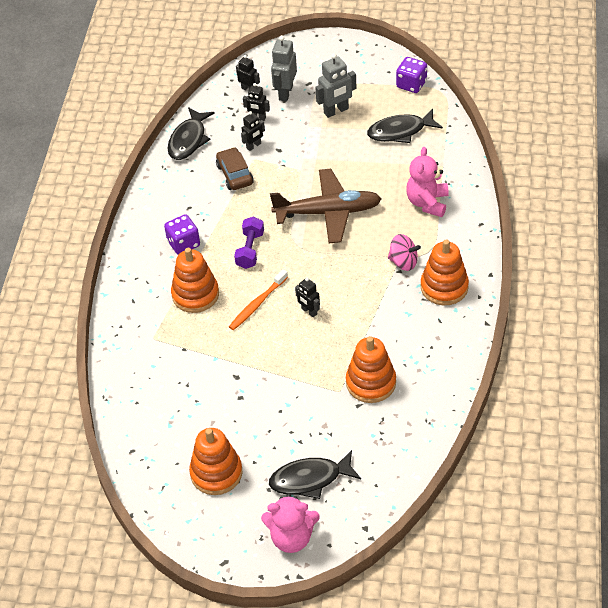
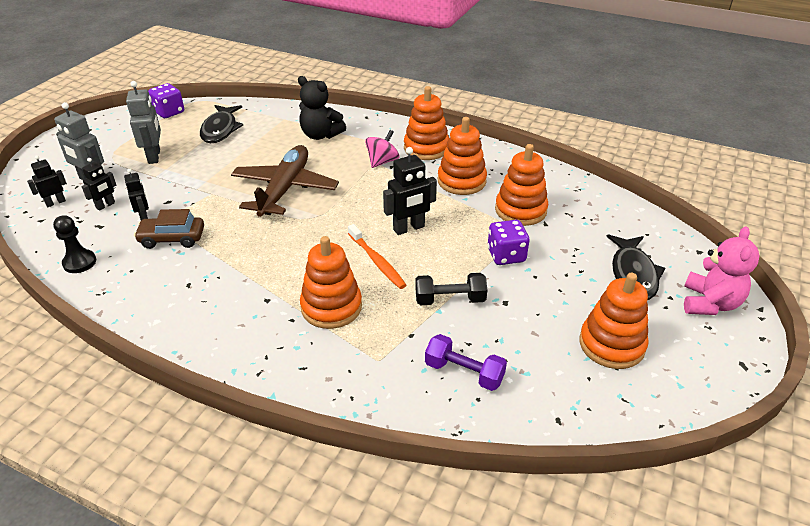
camera: 75 degrees left, 10 degrees down
(183, 244) = (243, 301): purple dice -> purple dice (506, 255)
(188, 140) = (79, 262): black fish -> black pawn
(230, 362) = (450, 300): none -> black dumbbell
(250, 250) = (294, 250): purple dumbbell -> purple dumbbell (464, 373)
(309, 311) = (409, 228): black robot -> black robot, size x1.62
(398, 329) = (461, 181): none -> orange stacking toy
(427, 203) = (320, 135): pink teddy bear -> black teddy bear

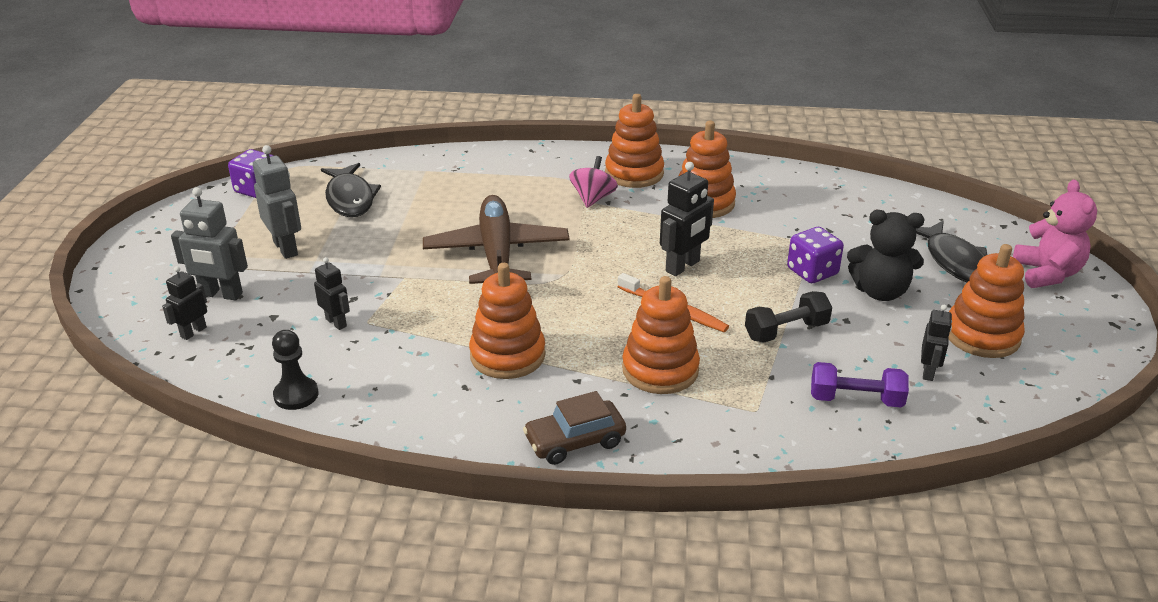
camera: 20 degrees left, 5 degrees down
(105, 205) = (270, 320): black robot -> black robot (928, 372)
(172, 238) = (398, 340): brown car -> brown car (575, 441)
(320, 135) = (490, 182): black teddy bear -> black teddy bear (880, 292)
(520, 210) = (793, 221): orange stacking toy -> orange stacking toy (507, 355)

